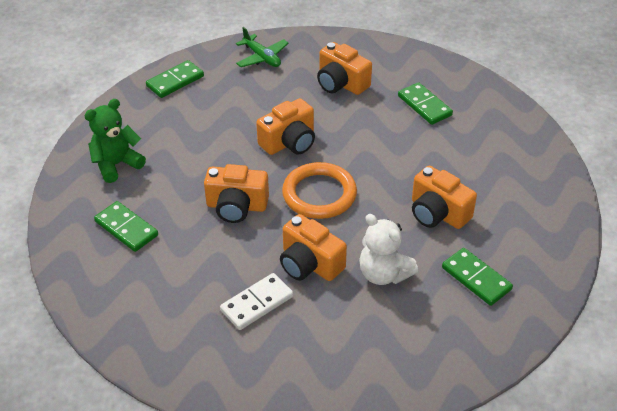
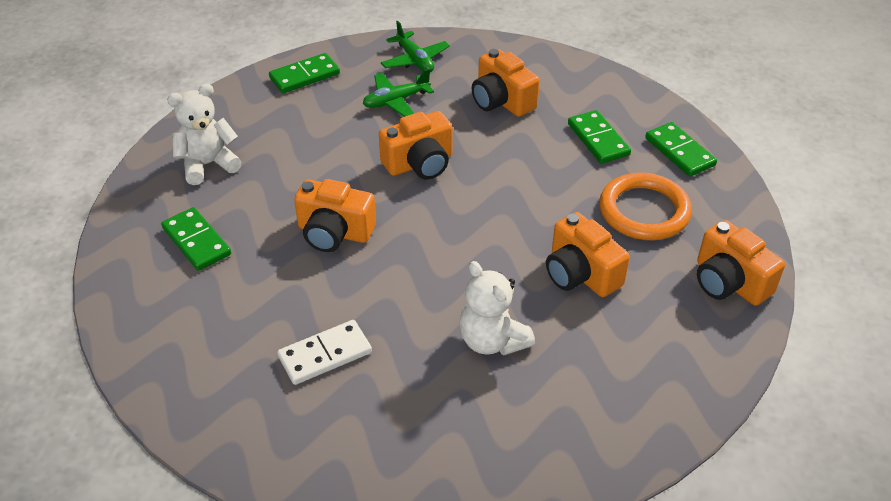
camera: 10 degrees right, 0 degrees up
(117, 164) = (208, 164): green teddy bear -> white teddy bear
(256, 93) = (396, 101): none -> green plane
(309, 264) = (403, 315): orange camera -> orange camera (729, 282)
(319, 194) = (439, 231): orange ring -> orange ring (644, 211)
(476, 278) = (609, 363): green domino -> green domino (680, 152)

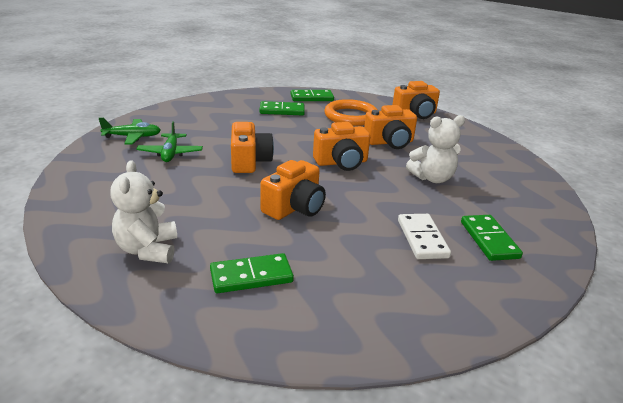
camera: 70 degrees left, 15 degrees down
(304, 76) = (87, 179): green domino -> green domino (489, 240)
(501, 101) = (215, 124): orange camera -> orange camera (341, 162)

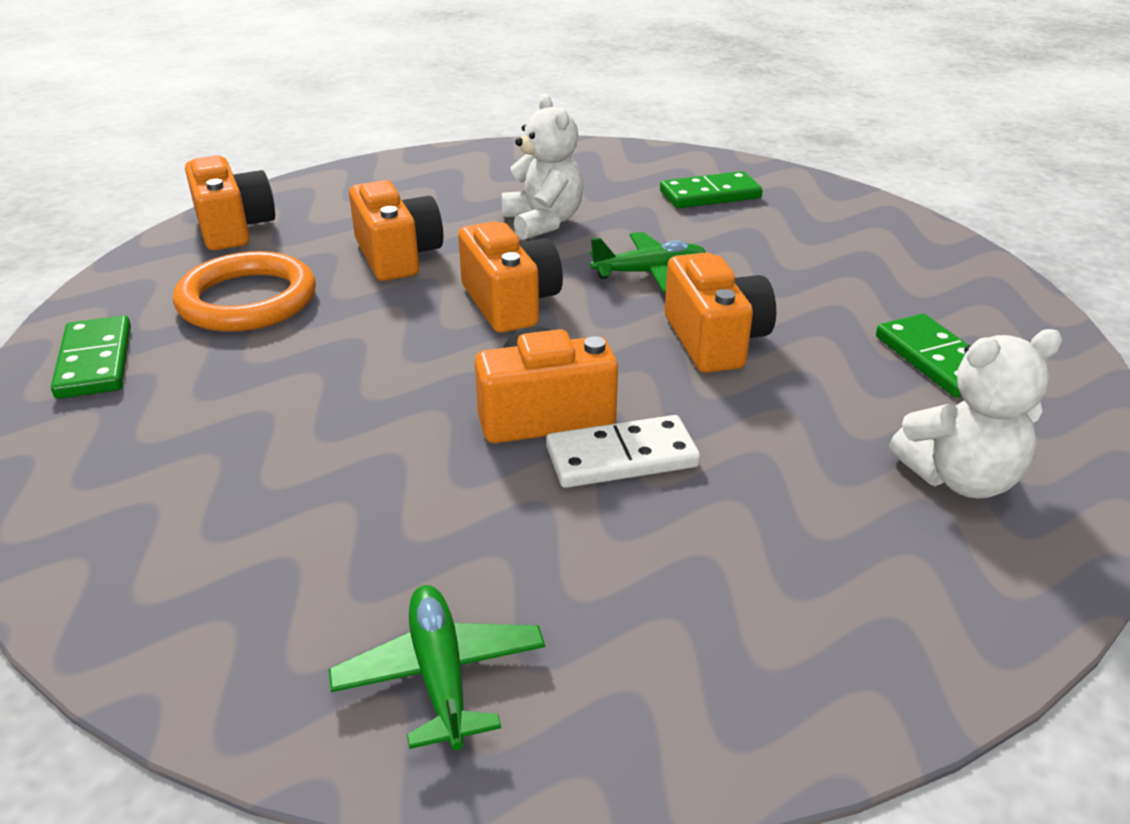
camera: 95 degrees left, 5 degrees up
(170, 153) = (540, 553): green plane -> green plane (650, 273)
(282, 111) = (200, 402): green domino -> none
(294, 207) = (715, 340): orange camera -> orange camera turned 45 degrees clockwise
(422, 239) = (738, 236): white domino -> white domino (621, 457)

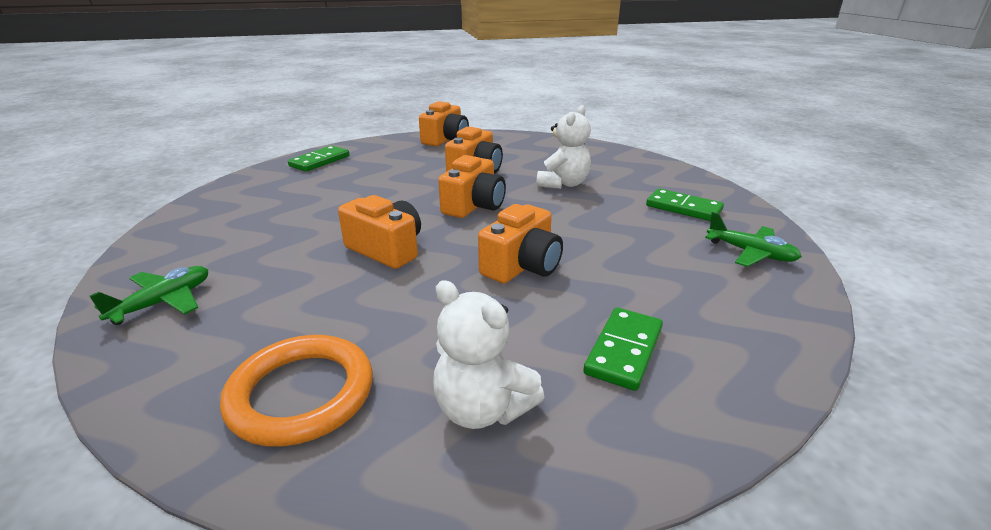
camera: 50 degrees right, 5 degrees down
(247, 300) = (396, 163): orange ring -> orange ring (301, 394)
(621, 457) = (371, 282): white domino -> none
(650, 273) = (562, 225): green plane -> green plane (750, 253)

